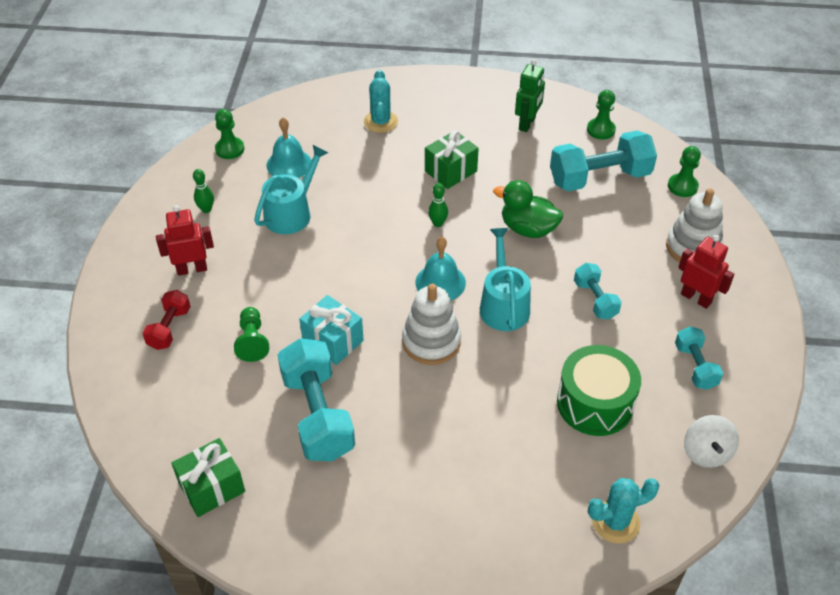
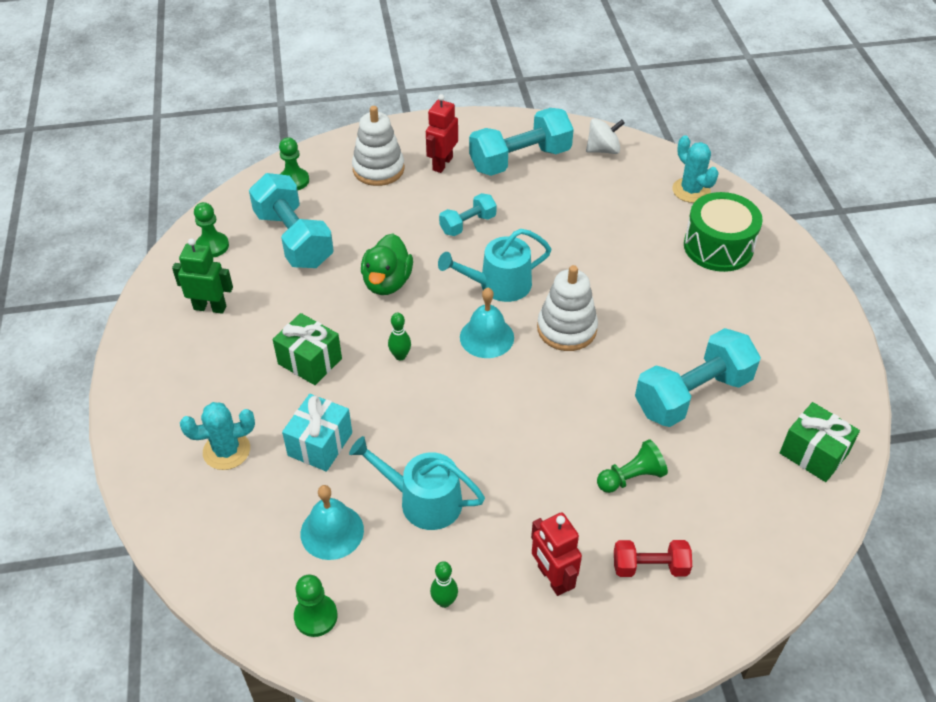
camera: 105 degrees left, 0 degrees up
(333, 341) = (600, 406): turquoise gift -> turquoise gift (320, 444)
(595, 403) = (586, 212): green drum -> green drum (718, 247)
(695, 366) = (520, 160): turquoise dumbbell -> turquoise dumbbell, size x1.86

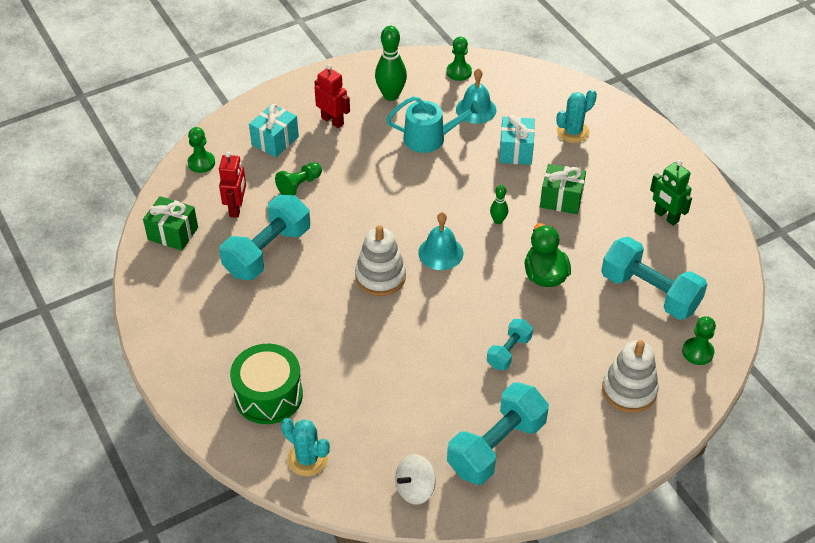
camera: 160 degrees right, 0 degrees up
(210, 307) = (666, 217): green robot -> green robot turned 60 degrees clockwise
(212, 246) = (710, 266): green pawn -> green pawn (201, 163)
(442, 164) = (572, 416): red robot -> red robot (236, 208)
(444, 601) = (391, 95): green bowling pin -> green bowling pin, size x1.90
(499, 285) = (452, 299): turquoise watering can -> none
(650, 567) = (275, 141): red dumbbell -> turquoise gift

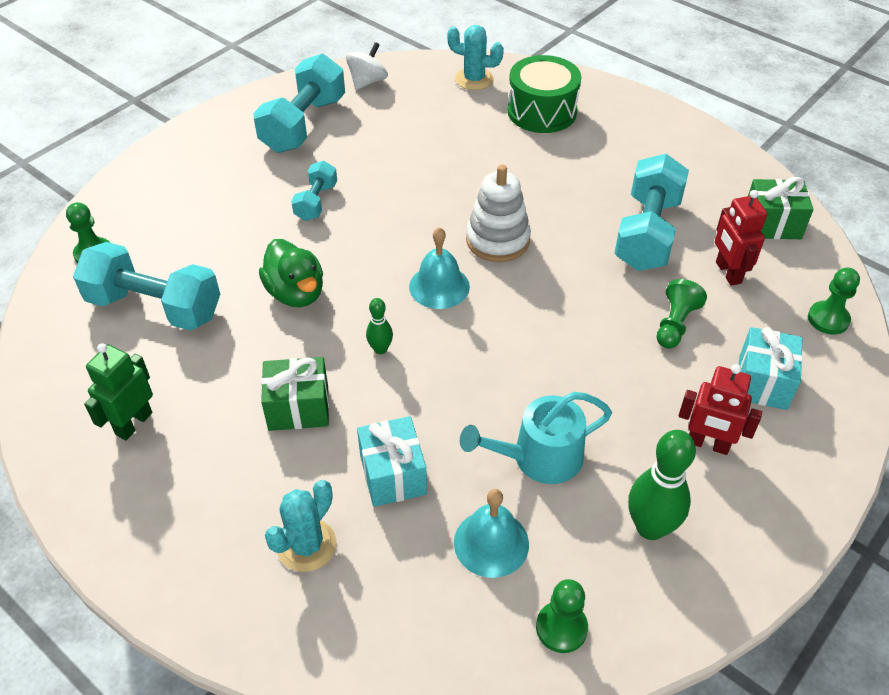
camera: 160 degrees right, 0 degrees up
(629, 390) = (174, 198): white stacking toy -> none
(666, 217) = (133, 423): green robot -> green robot turned 90 degrees counterclockwise

